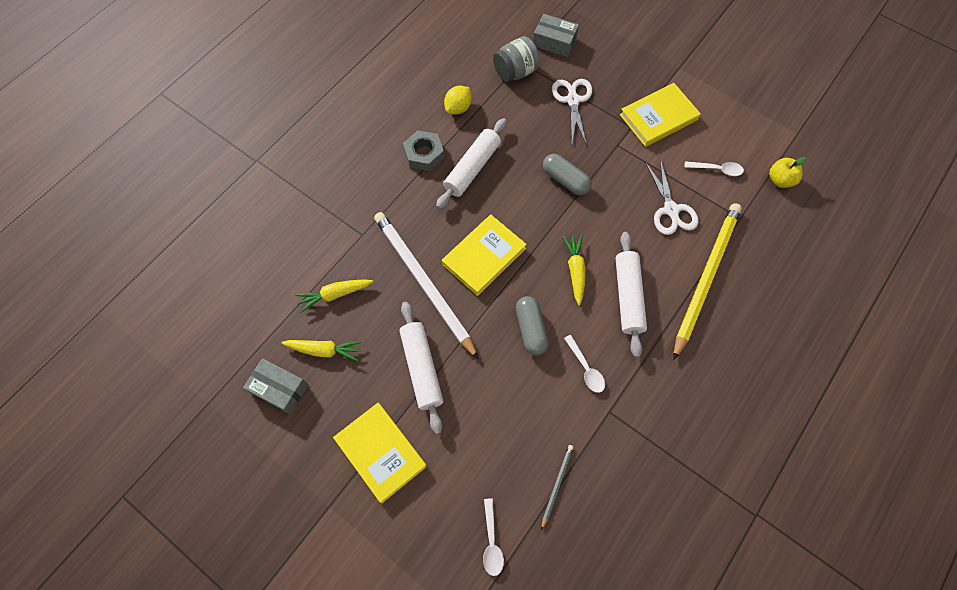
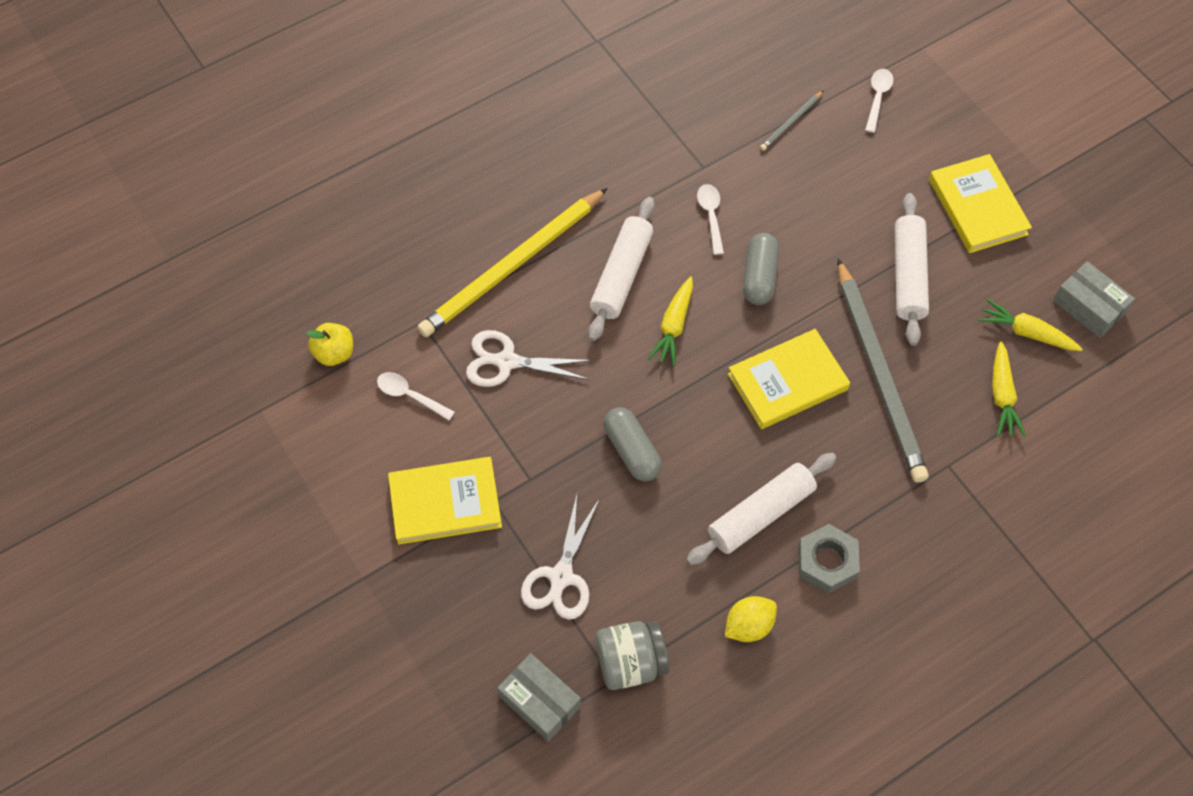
camera: 160 degrees left, 5 degrees down
(335, 295) = (1002, 396): yellow carrot -> yellow carrot turned 90 degrees clockwise
(423, 282) = (879, 374): white pencil -> grey pencil
(671, 210) = (507, 362): white scissors -> white scissors turned 90 degrees counterclockwise

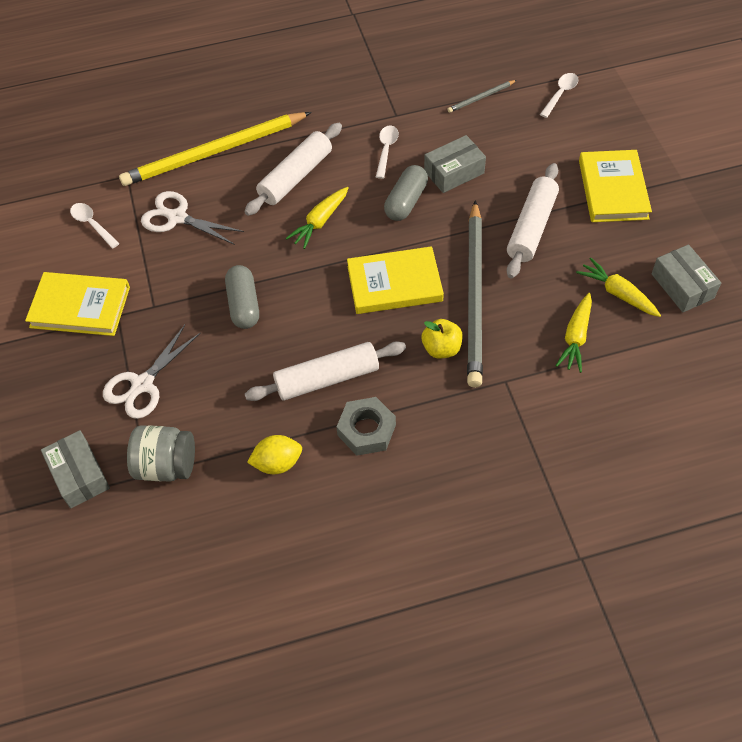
camera: 20 degrees right, 5 degrees down
(334, 353) = (52, 182): yellow apple -> yellow apple (441, 348)
(798, 226) = (454, 172): none -> grey box

